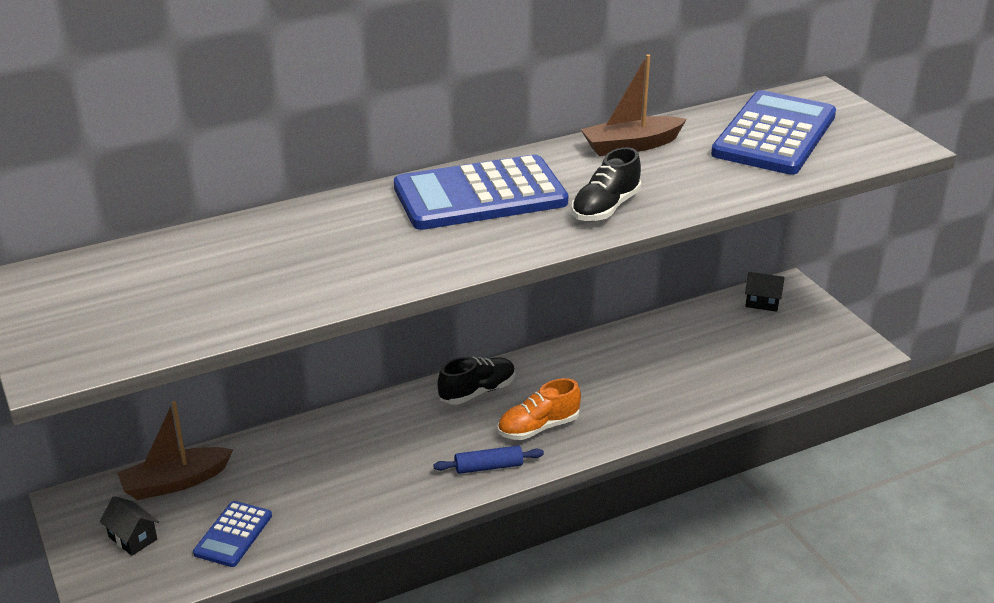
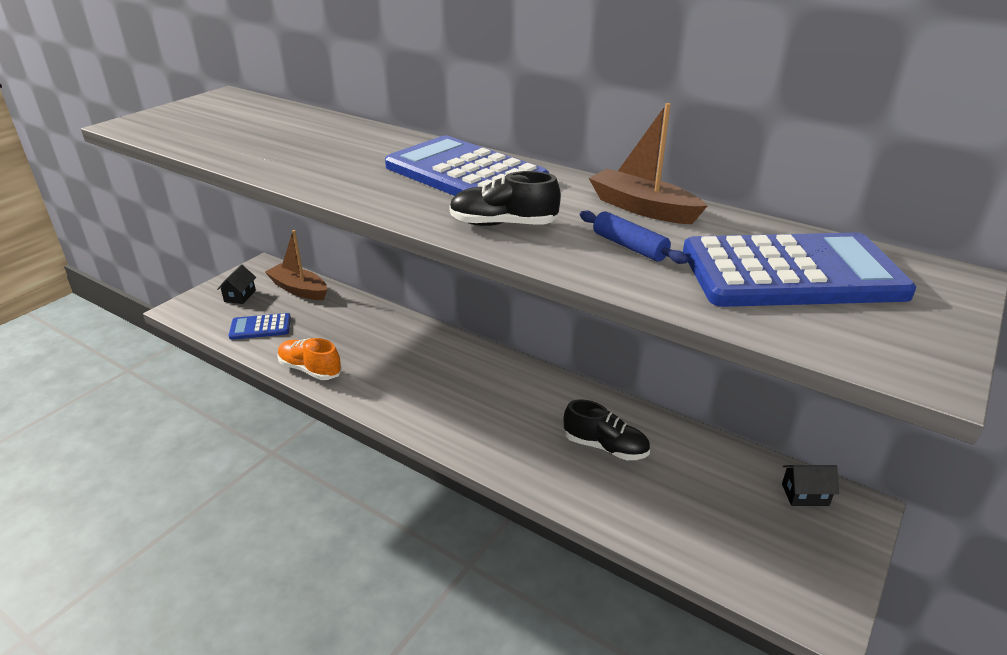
camera: 60 degrees right, 0 degrees up
(477, 392) = (487, 368): black shoe -> black shoe (605, 447)
(489, 467) = (399, 406): blue rolling pin -> blue rolling pin (629, 246)
(538, 427) = (468, 414): orange shoe -> orange shoe (310, 369)
(762, 302) = (805, 494): black house -> black house turned 75 degrees counterclockwise

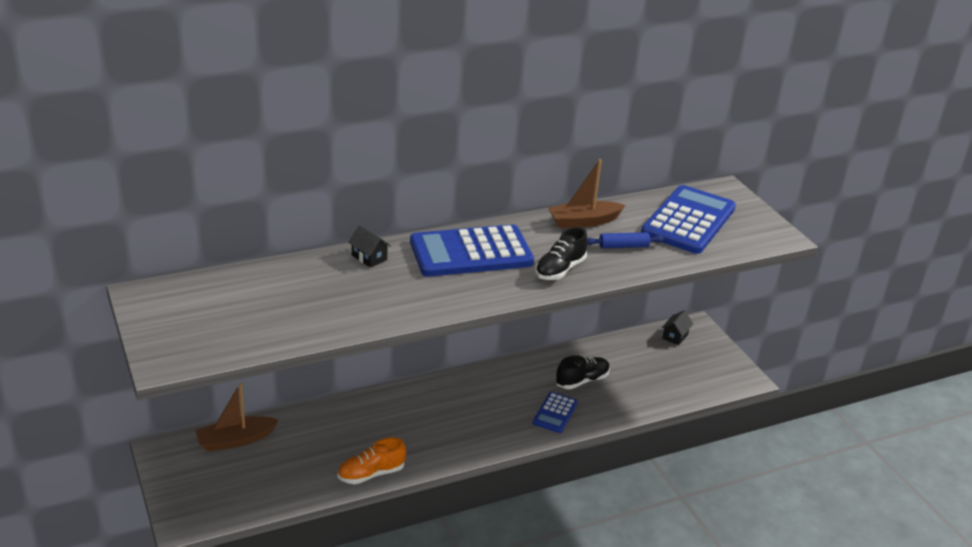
camera: 60 degrees left, 0 degrees up
(240, 296) = (203, 479): black house -> black house (369, 257)
(260, 327) = (276, 482): blue calculator -> blue calculator (555, 413)

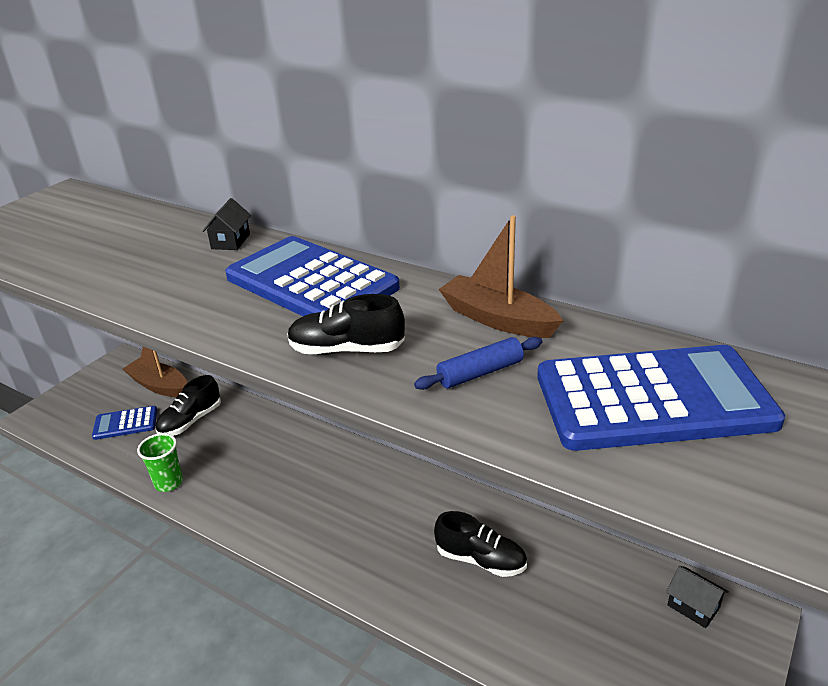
camera: 60 degrees right, 0 degrees up
(308, 440) = (191, 421): none -> black shoe
(371, 474) = (168, 483): orange shoe -> green cup
(555, 413) = (392, 568): blue calculator -> blue calculator (125, 423)
(623, 246) = (480, 373): blue rolling pin -> blue rolling pin turned 75 degrees counterclockwise
(675, 336) = (693, 606): black house -> black house turned 45 degrees clockwise

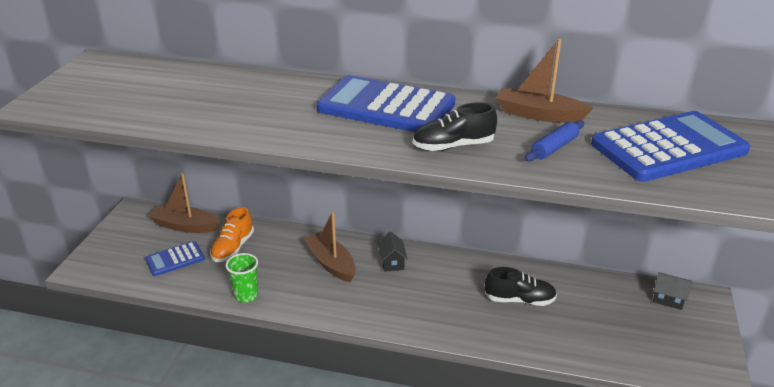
camera: 20 degrees left, 0 degrees up
(191, 421) = (233, 248): black shoe -> orange shoe
(230, 241) = (292, 85): black house -> black house (392, 262)
(282, 461) = (331, 263): none -> brown boat

